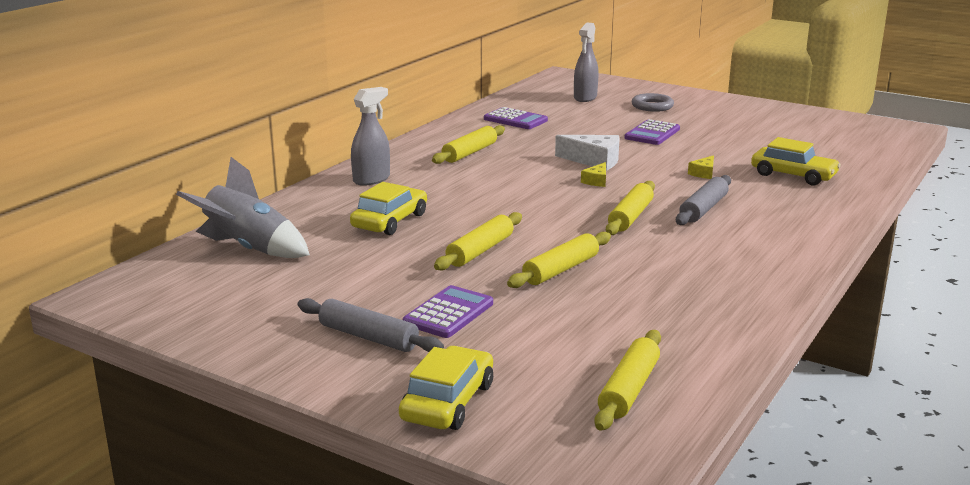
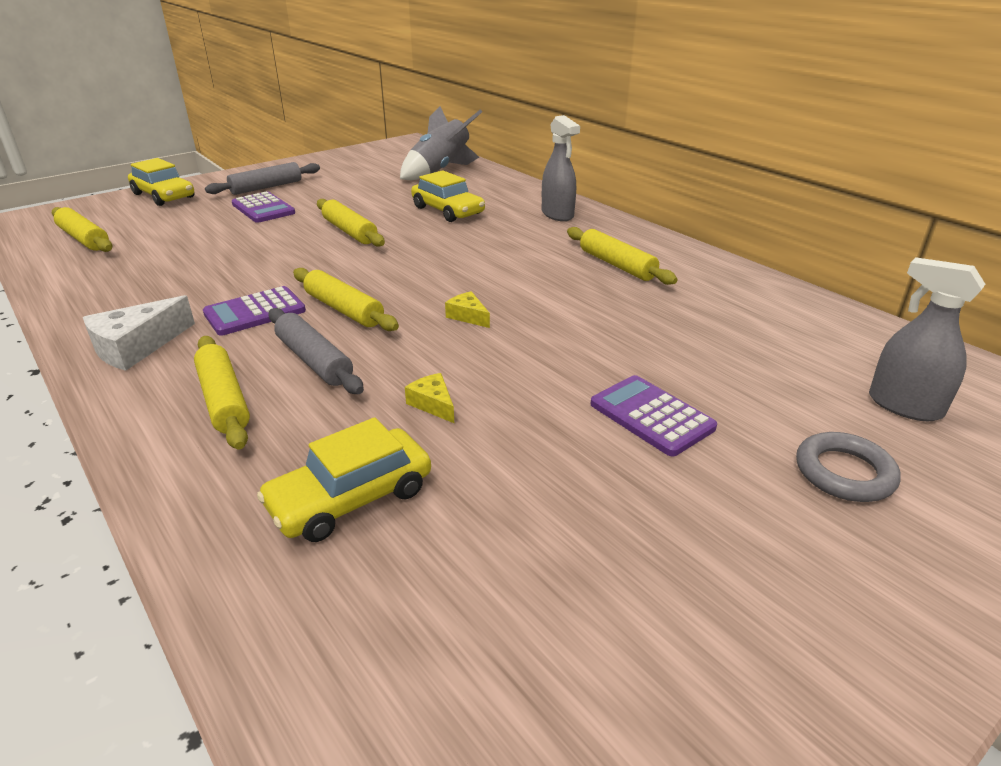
camera: 110 degrees right, 10 degrees up
(515, 120) = (756, 315): purple calculator -> purple calculator (255, 312)
(560, 270) = (274, 253): yellow rolling pin -> yellow rolling pin (224, 400)
(594, 161) = (543, 332): white cheese -> white cheese (136, 347)

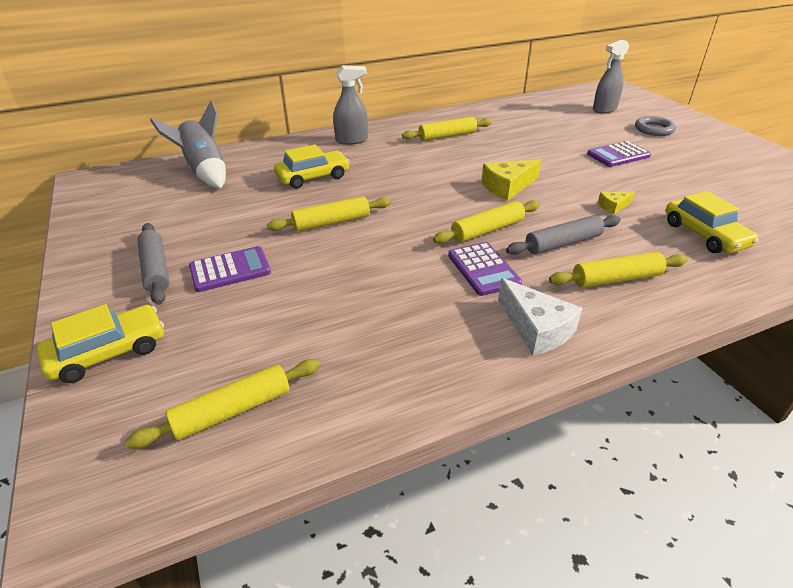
camera: 75 degrees left, 5 degrees up
(468, 316) = (507, 187): yellow cheese -> yellow cheese, size x1.83

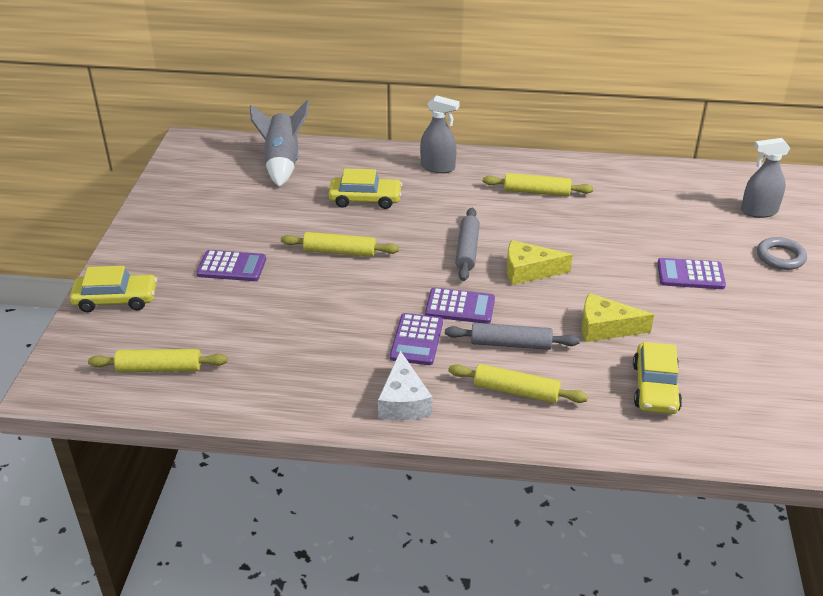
camera: 30 degrees right, 0 degrees up
(156, 269) = (183, 247): grey rolling pin -> grey rolling pin (467, 250)
(487, 230) = (460, 307): yellow rolling pin -> purple calculator
(613, 206) = (605, 328): yellow cheese -> yellow cheese, size x1.83

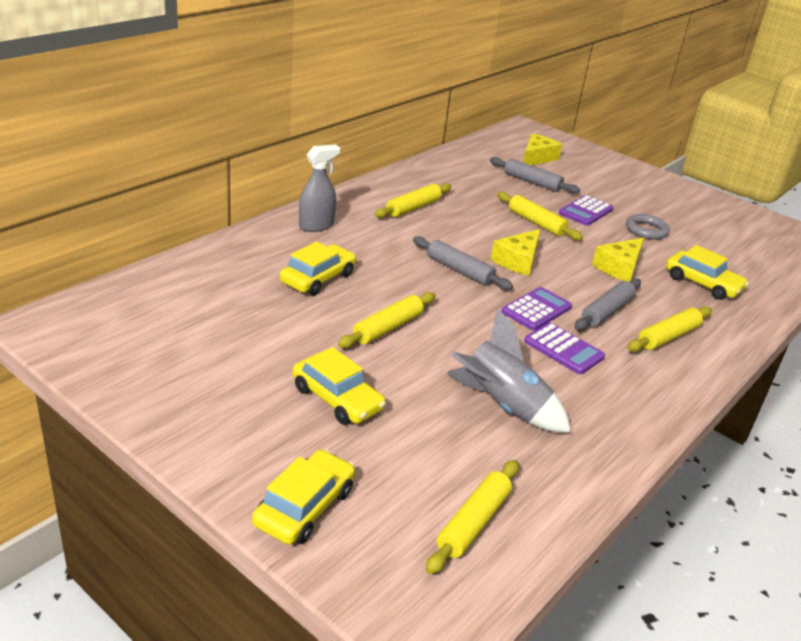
camera: 60 degrees left, 5 degrees down
(231, 267) = (337, 399): purple calculator -> yellow car
(282, 163) = (184, 290): grey rocket -> grey rocket (502, 406)
(403, 401) = (643, 393): white cheese -> none
(616, 256) = (536, 223): none -> yellow rolling pin
(697, 227) = (532, 182): none -> grey rolling pin
(758, 211) = (537, 158): grey spray bottle -> yellow cheese
(780, 257) = (595, 178): grey ring -> grey ring (646, 230)

